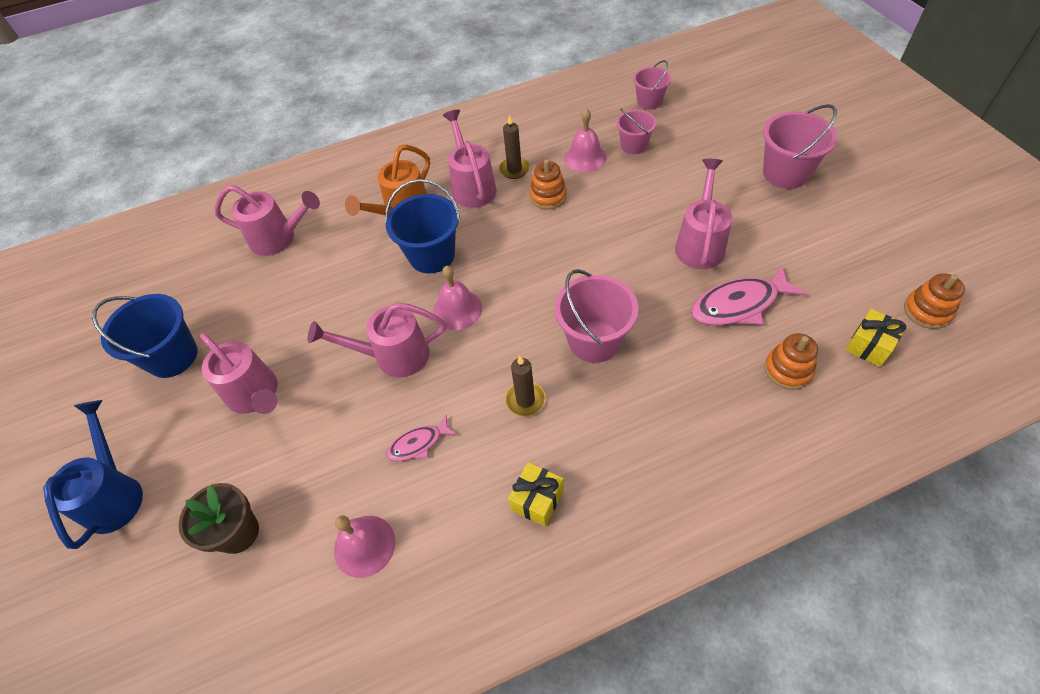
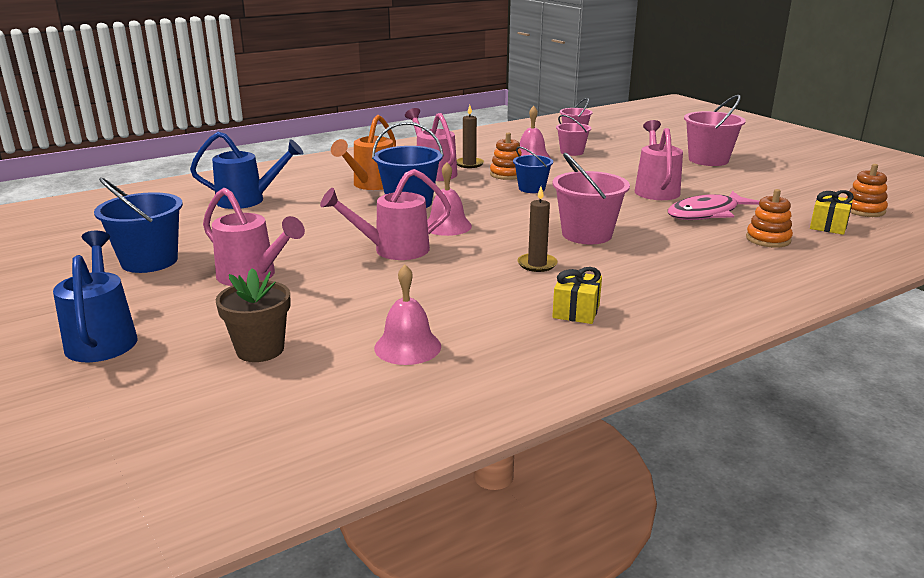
camera: 15 degrees left, 30 degrees down
(279, 239) = (248, 200): pink watering can -> blue watering can
(418, 444) = (440, 291): pink fish -> none
(565, 231) = (531, 188): none -> blue bucket

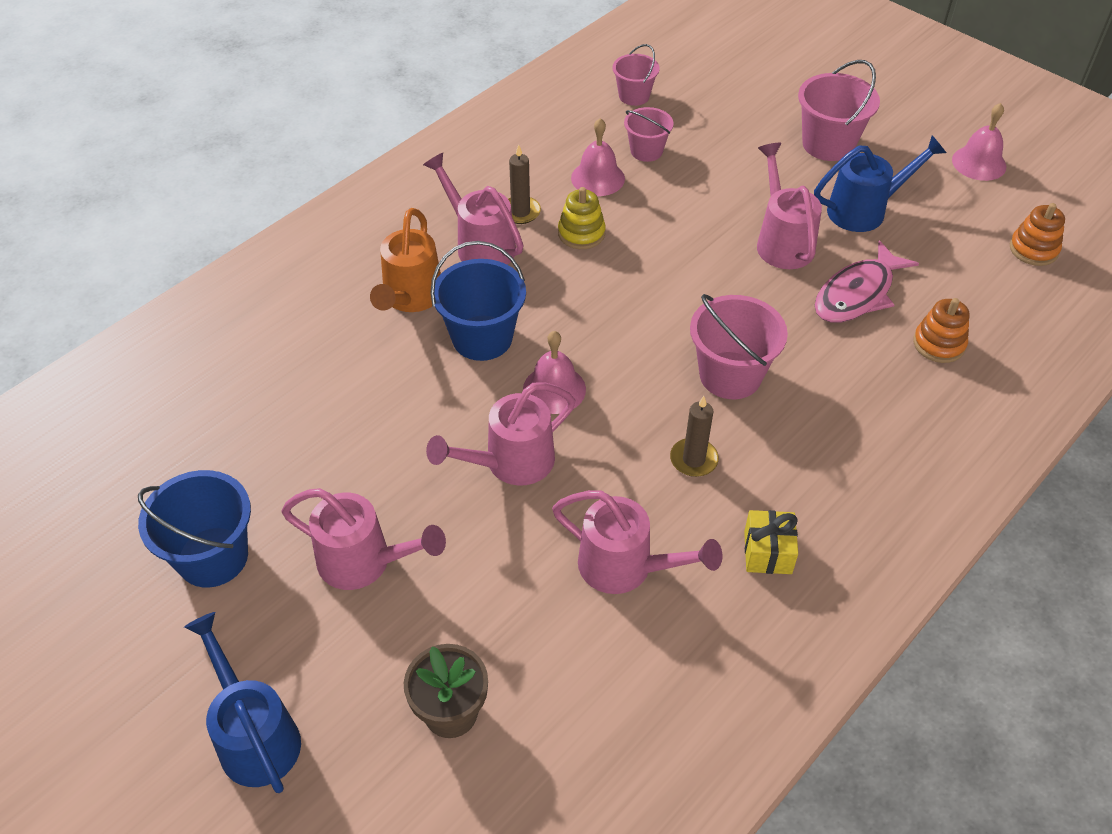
camera: 15 degrees left, 25 degrees up
(248, 200) = (260, 374): blue watering can -> blue watering can (864, 210)
(407, 347) = (611, 667): pink bell -> pink bell (979, 163)
(451, 303) = (625, 567): none -> pink watering can
(507, 174) = (581, 233): orange stacking toy -> yellow stacking toy
(531, 188) = (626, 268): blue bucket -> none
(828, 226) = (1000, 298): yellow gift -> none

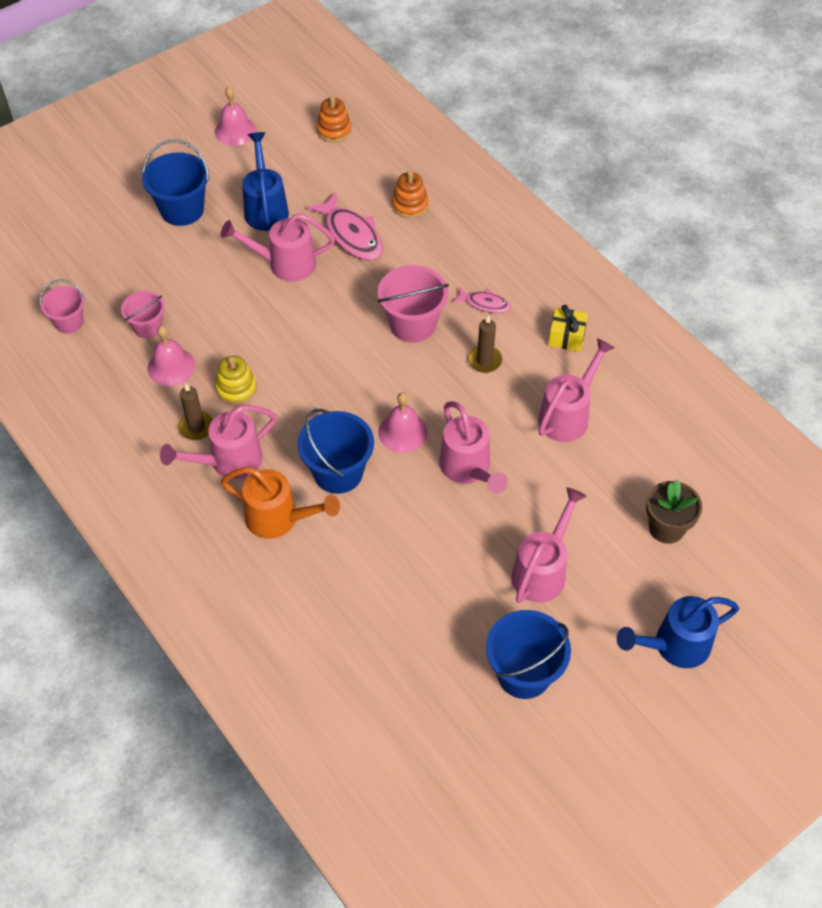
camera: 80 degrees left, 5 degrees up
(794, 448) = (484, 304): none -> pink fish
(828, 144) = (182, 210): pink bucket -> blue bucket

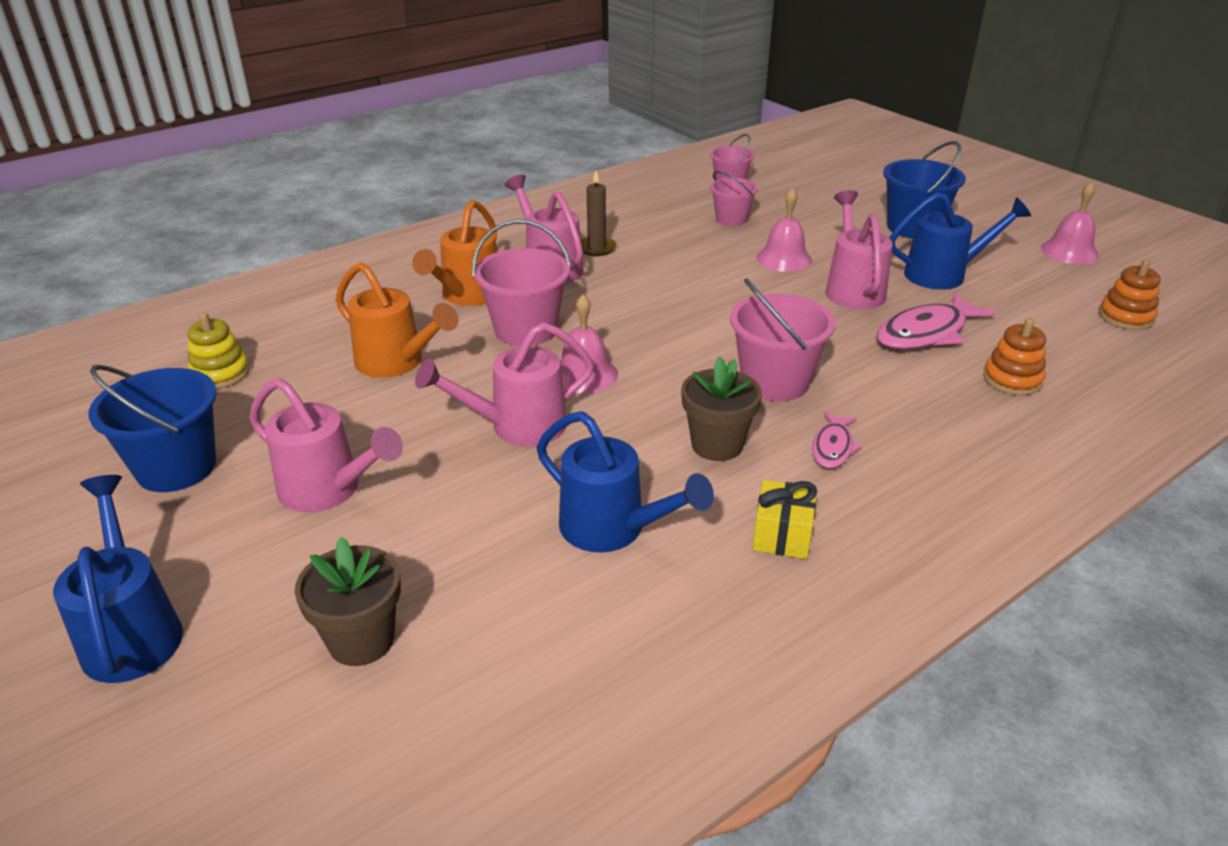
camera: 90 degrees right, 20 degrees down
(171, 366) = (679, 232): pink bell -> pink bell (784, 258)
(236, 389) = (650, 267): yellow stacking toy -> yellow stacking toy (220, 373)
(338, 472) = (525, 330): blue bucket -> pink bucket
(385, 556) = (396, 363): none -> orange watering can
(484, 361) = (717, 445): brown candle -> brown flower pot
(568, 415) = (612, 529): pink watering can -> blue watering can

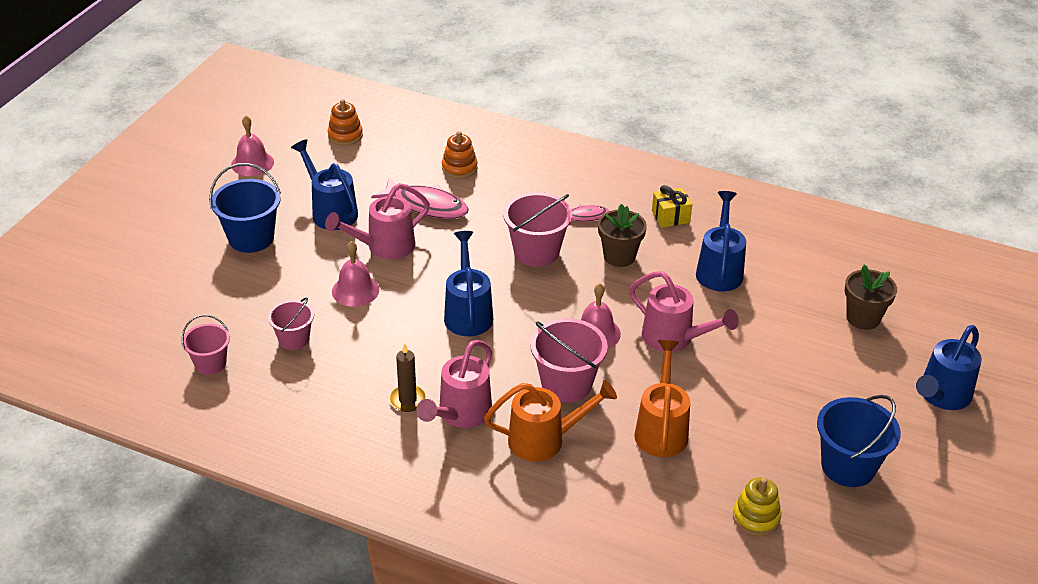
camera: 120 degrees left, 5 degrees up
(328, 490) = (797, 387): pink watering can -> none
(693, 307) = (468, 313): none -> blue watering can

